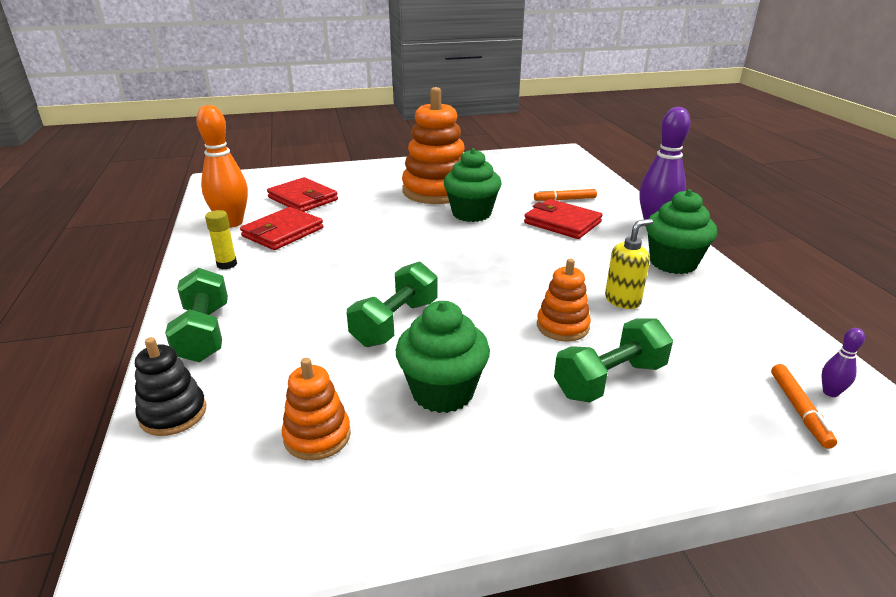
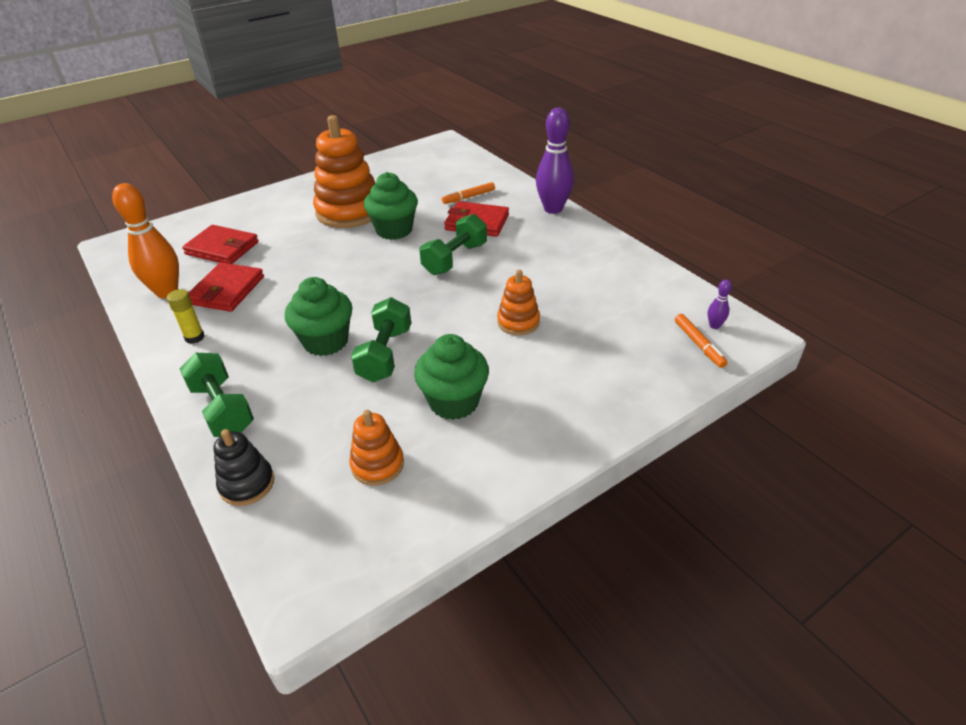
camera: 20 degrees left, 10 degrees up
(610, 380) = (570, 357): green dumbbell -> green dumbbell (455, 259)
(622, 300) = (554, 287): yellow soap dispenser -> none
(673, 263) = (579, 243): green cupcake -> green cupcake (326, 341)

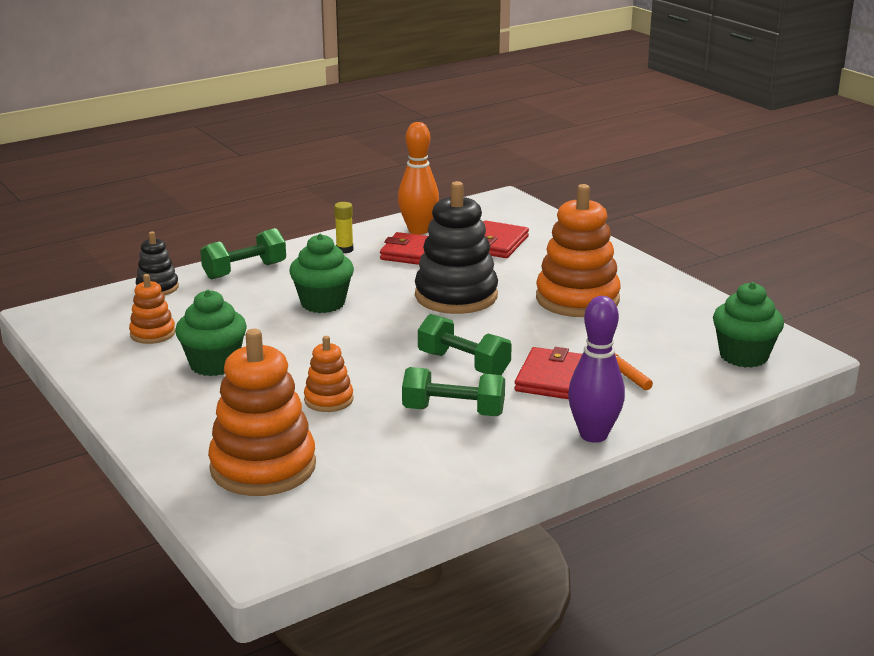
camera: 90 degrees right, 15 degrees down
(329, 266) = (456, 296): none -> black stacking toy
(385, 354) = (294, 331): green dumbbell -> green dumbbell (453, 411)
(394, 230) = (532, 327): green cupcake -> green cupcake (743, 356)
(631, 347) = (263, 467): none -> orange stacking toy
(698, 344) = (254, 514): orange marker -> none
(714, 326) = (287, 532): purple bowling pin -> none

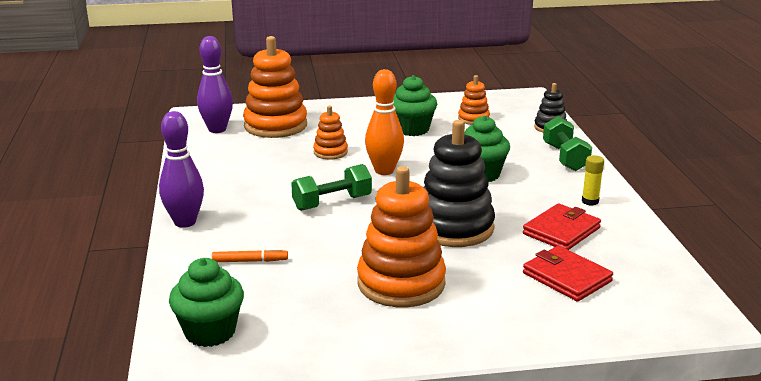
camera: 115 degrees right, 0 degrees up
(311, 513) = (217, 129): none -> purple bowling pin
(418, 230) = (624, 245): orange bowling pin -> orange bowling pin (384, 171)
(453, 411) = (271, 185): green dumbbell -> none
(552, 378) = (275, 230): red wallet -> none

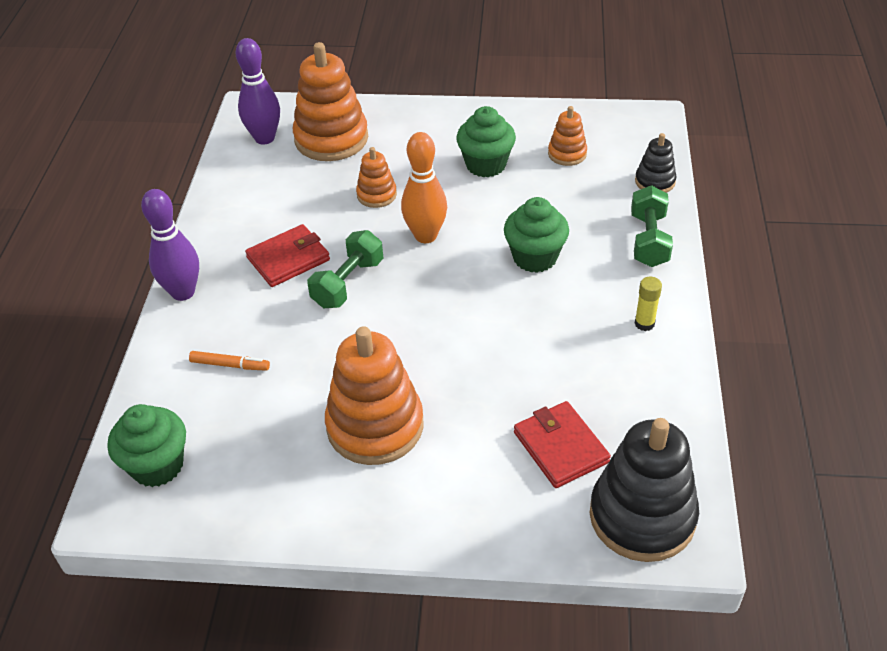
camera: 15 degrees right, 20 degrees up
(332, 203) = (348, 283): green dumbbell -> green dumbbell turned 45 degrees counterclockwise
(454, 228) = (467, 345): black stacking toy -> black stacking toy (642, 516)
(561, 231) = (588, 369): red wallet -> red wallet (288, 259)

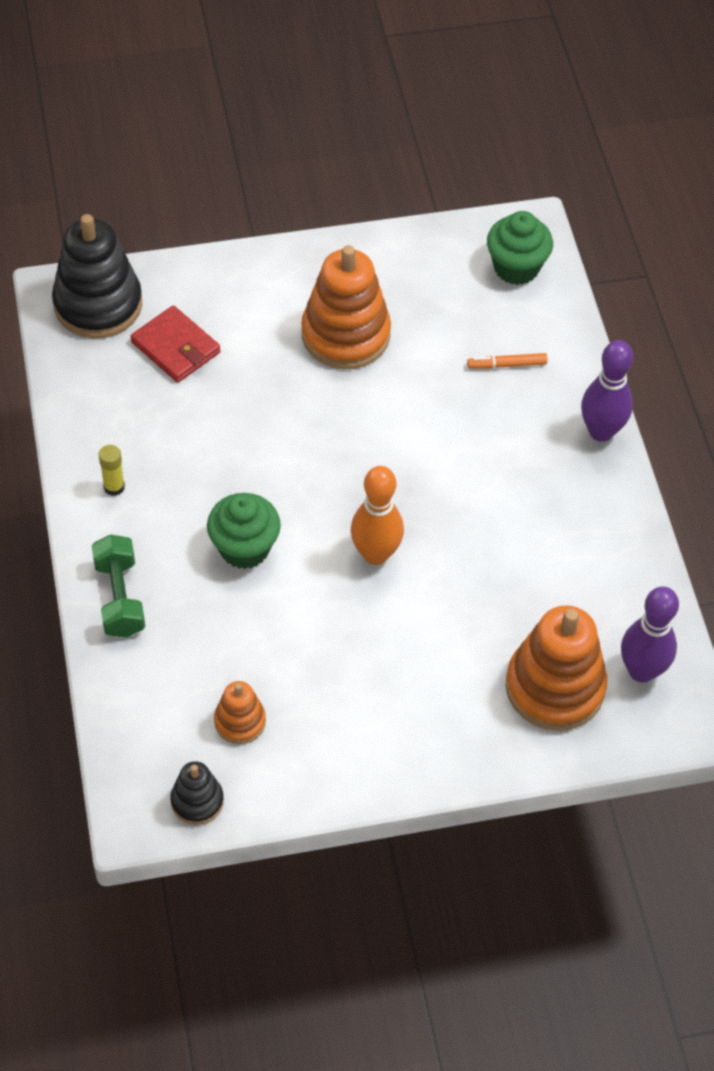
camera: 160 degrees right, 10 degrees up
(288, 259) = (514, 493): red wallet -> none
(348, 283) = (435, 475): green dumbbell -> none
(376, 195) = (456, 603): orange stacking toy -> none
(486, 165) = (339, 680): green cupcake -> none
(655, 181) = (121, 694): black stacking toy -> black stacking toy (197, 801)

